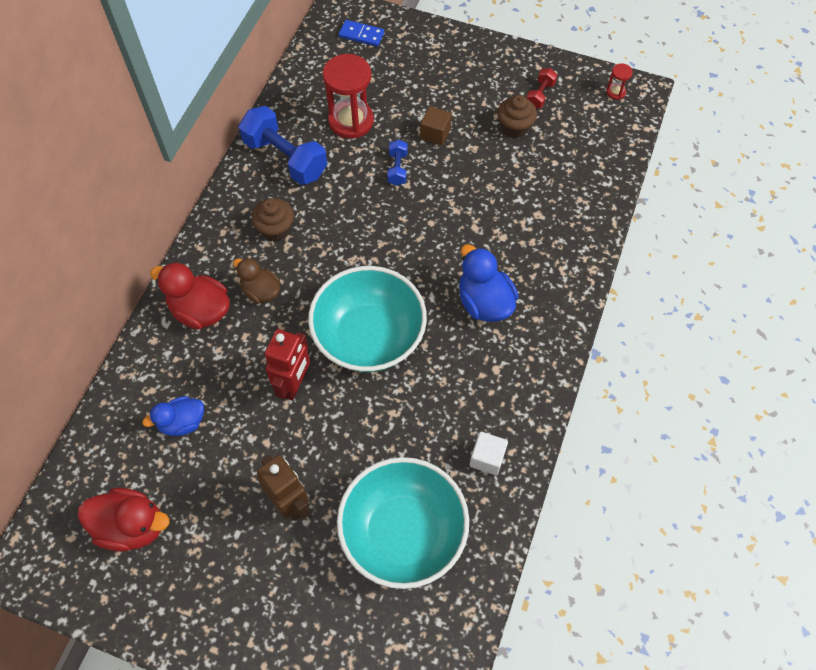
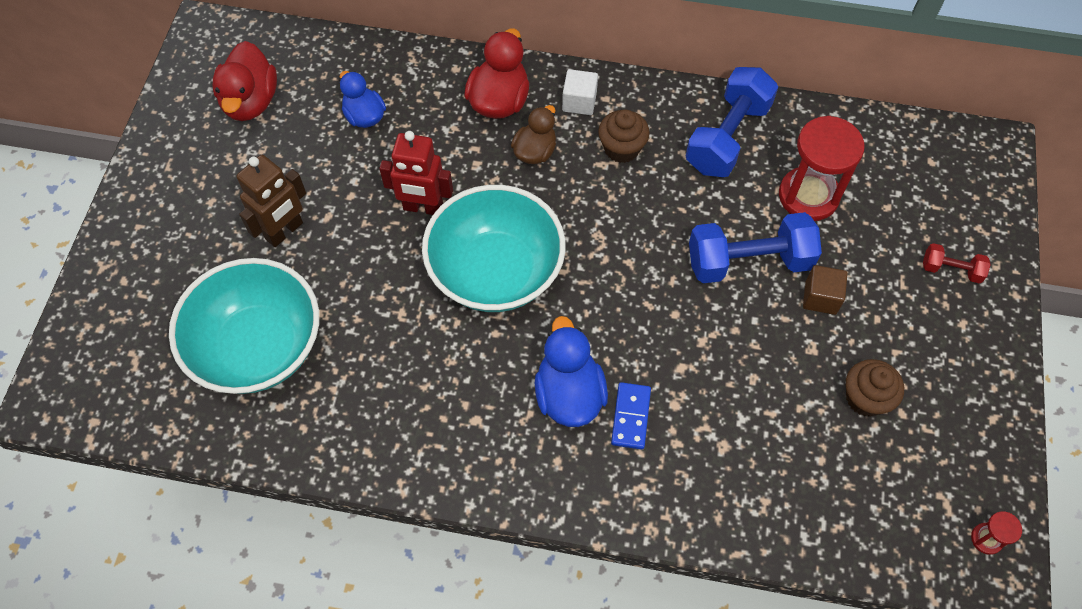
camera: 80 degrees right, 0 degrees up
(361, 35) = (960, 182): blue domino -> blue domino (631, 417)
(397, 169) = (748, 262): blue dumbbell -> blue dumbbell, size x2.05
(484, 302) = (569, 394): blue duck -> blue duck turned 60 degrees counterclockwise
(487, 458) = (356, 424): white cube -> white cube (579, 102)
(540, 95) = (938, 426): red dumbbell -> red dumbbell (951, 270)

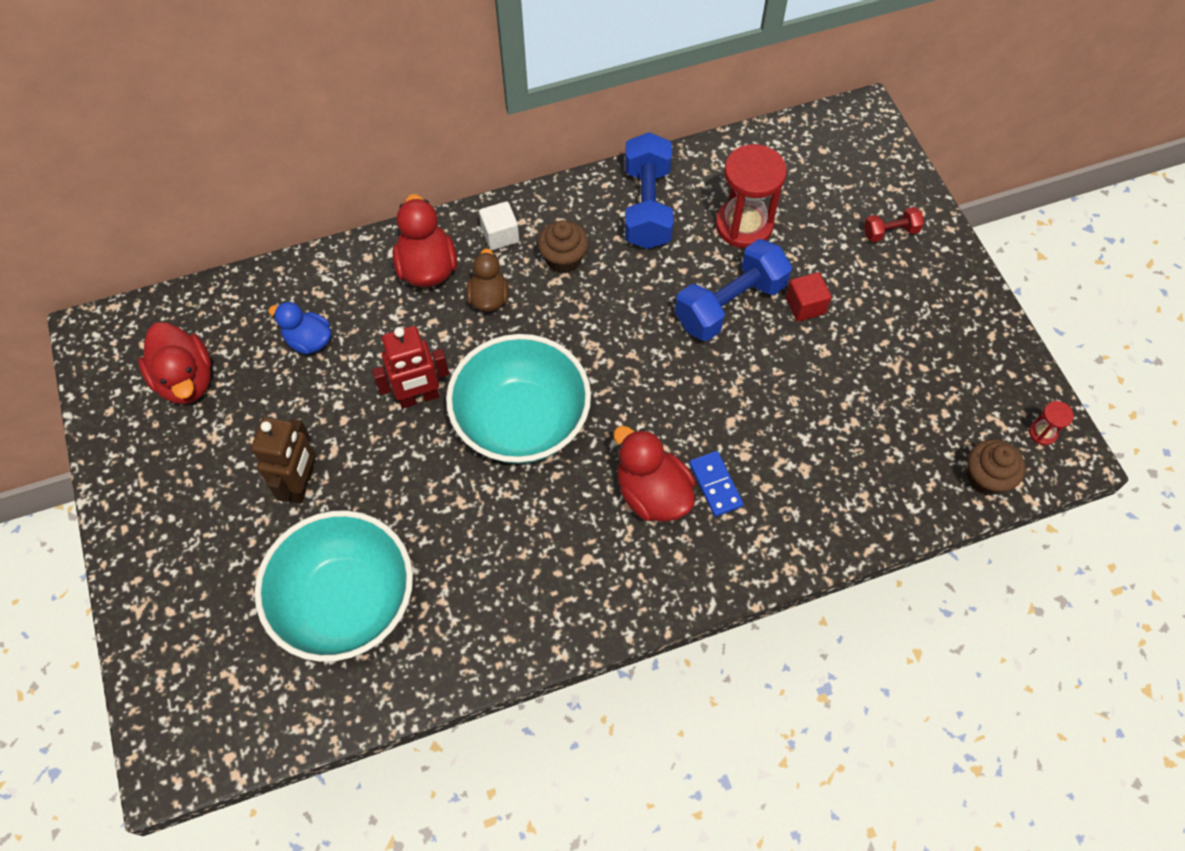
camera: 30 degrees left, 0 degrees up
(569, 394) = (652, 493): blue duck -> red duck
(820, 297) = (805, 305): brown cube -> red cube
(865, 398) = (889, 370): brown cupcake -> brown cupcake (986, 478)

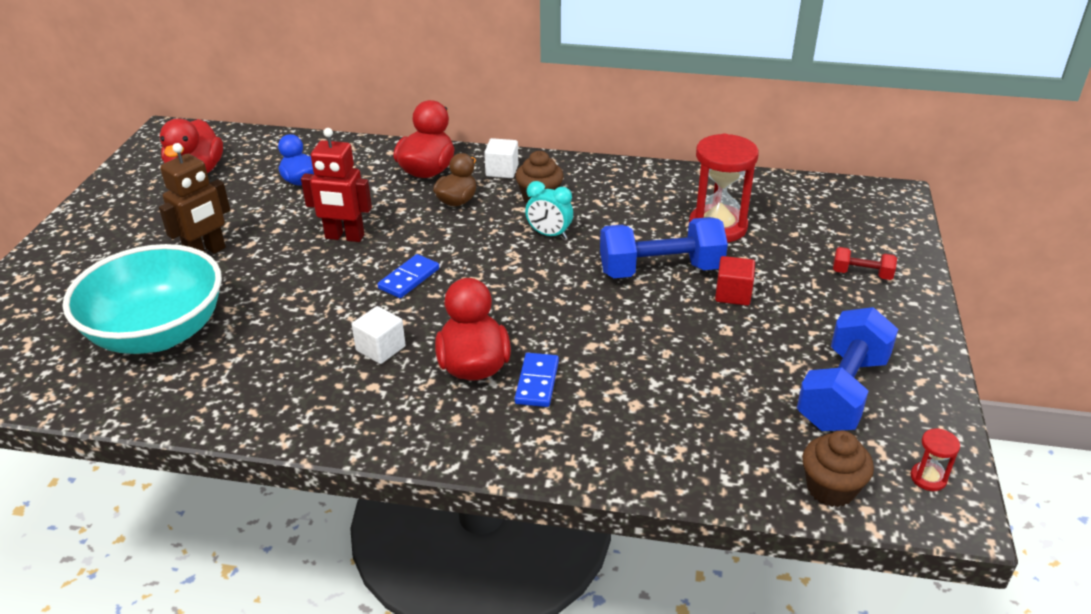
camera: 30 degrees right, 25 degrees down
(521, 421) = (409, 279): turquoise bowl -> blue domino
(561, 515) = (380, 348): none -> white cube
(605, 304) = (549, 234): none -> turquoise clock
(647, 207) = (639, 191): blue dumbbell -> blue dumbbell (842, 392)

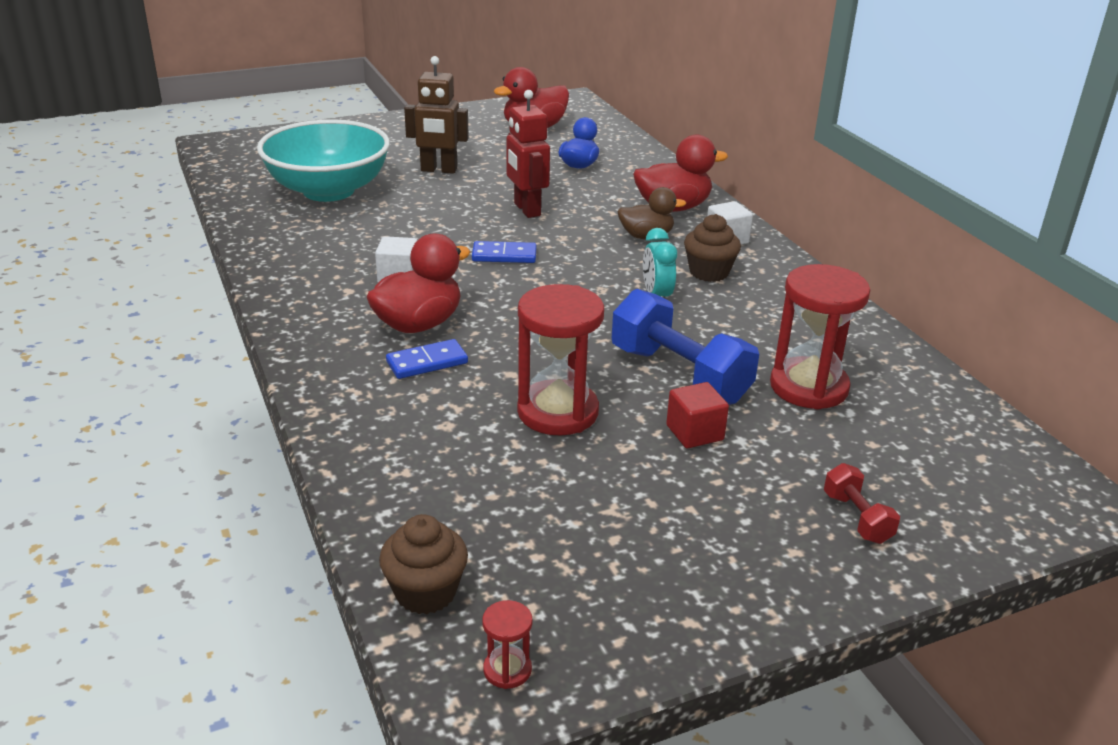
camera: 55 degrees right, 5 degrees down
(661, 343) = (558, 412): none -> red hourglass
(842, 392) = (602, 559): blue dumbbell -> none

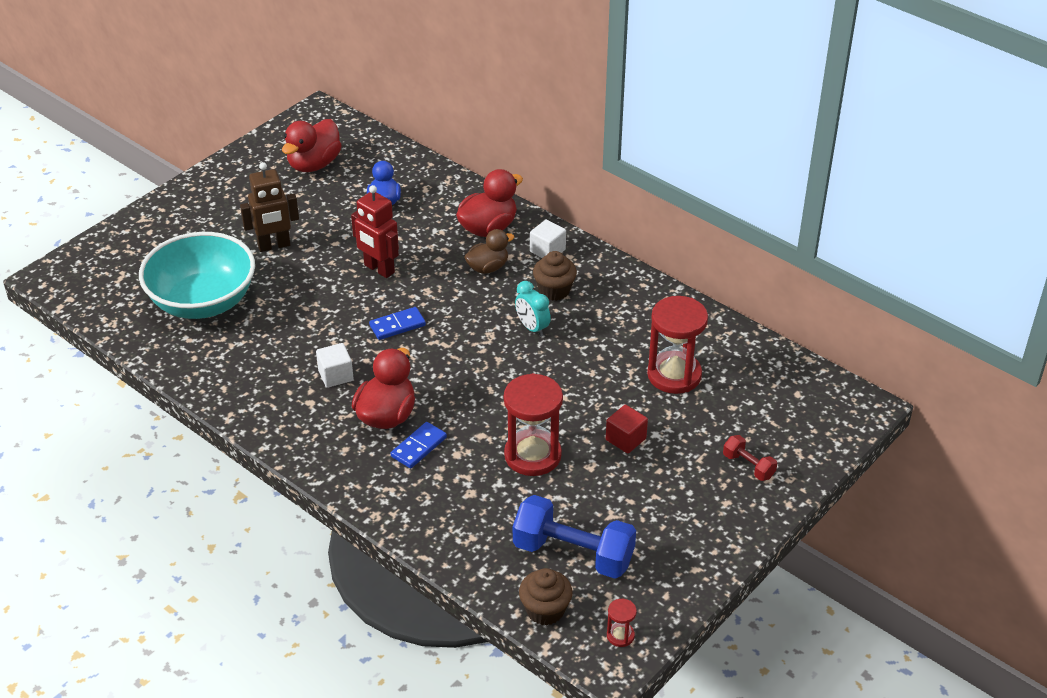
camera: 25 degrees left, 10 degrees up
(679, 375) = (589, 395): blue dumbbell -> blue dumbbell (573, 554)

